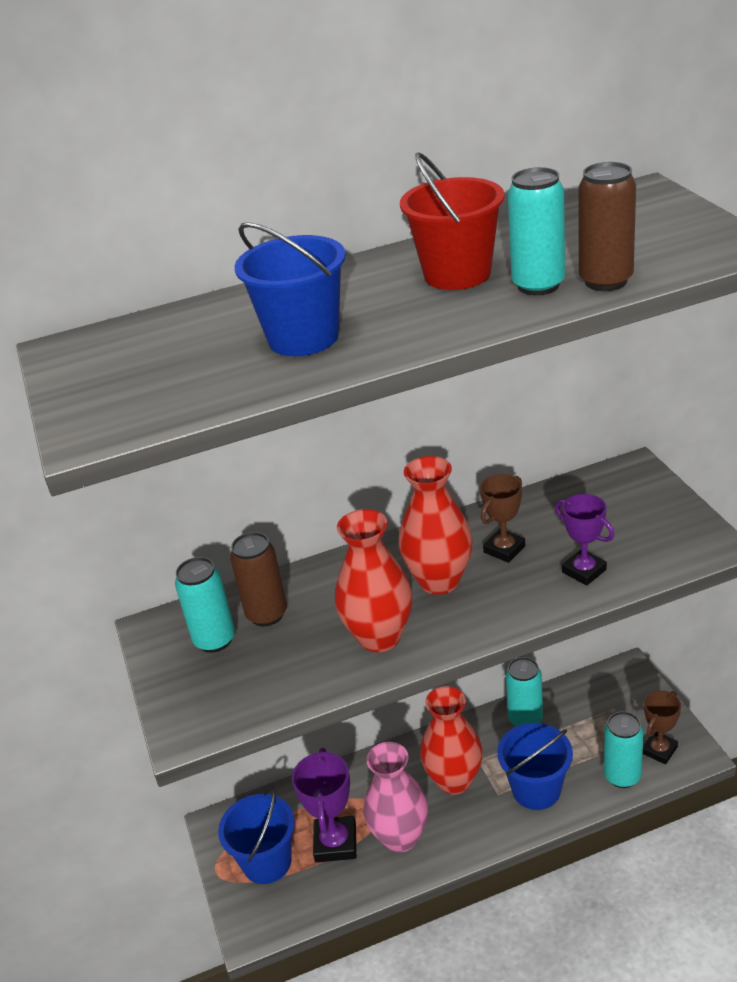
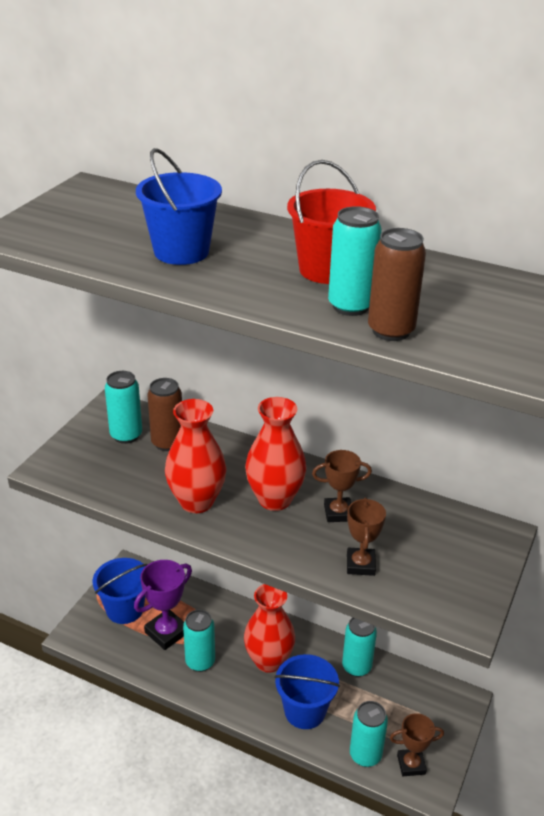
camera: 40 degrees right, 0 degrees up
(400, 837) = (200, 662): pink vase -> turquoise can
(584, 571) = (360, 564): purple trophy -> brown trophy

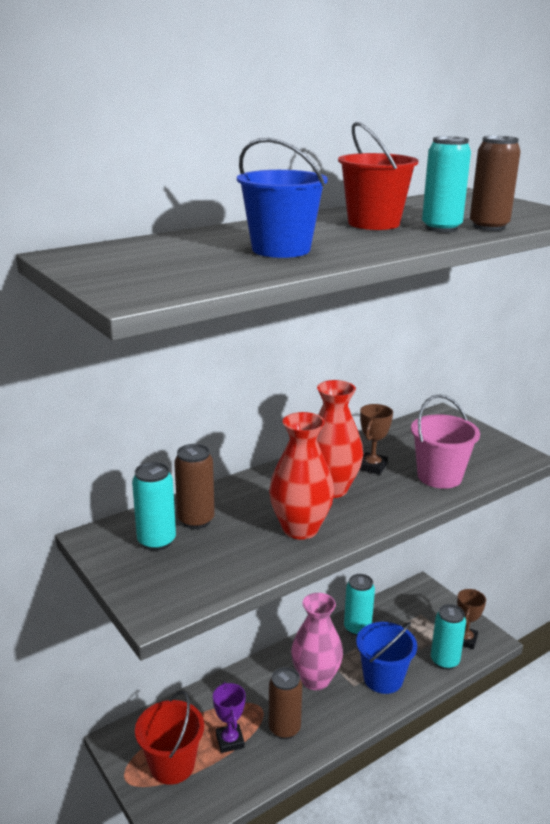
camera: 60 degrees left, 10 degrees down
(125, 609) = (172, 765): blue bucket -> red bucket
(166, 632) = (230, 741): purple trophy -> purple trophy, size x0.67
(200, 662) = (284, 728): turquoise can -> brown can
(268, 661) = (315, 679): red vase -> pink vase
(360, 564) = (439, 476): brown trophy -> pink bucket

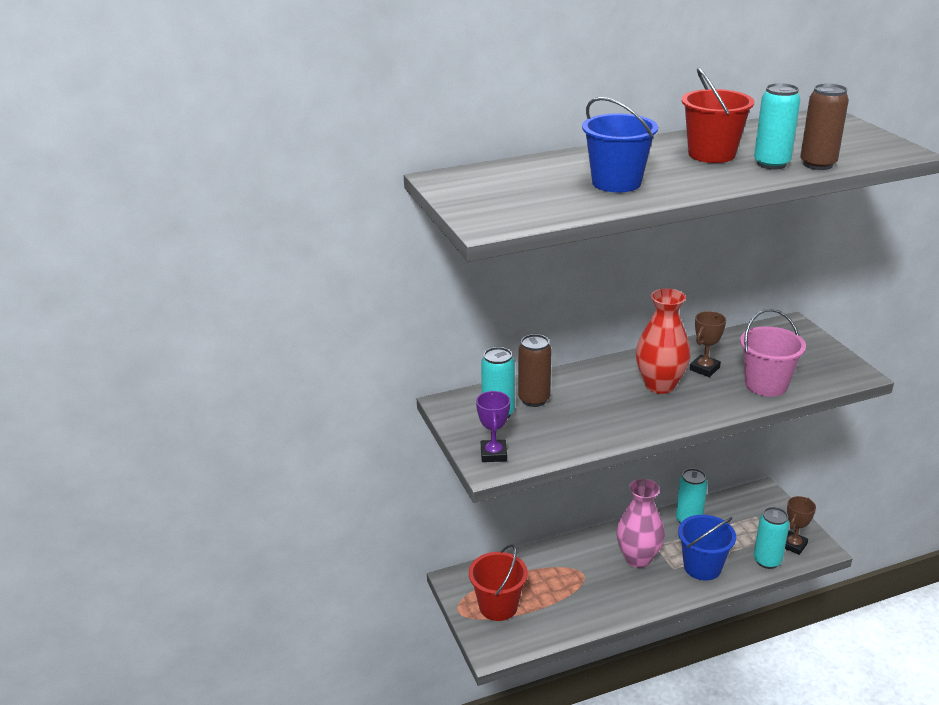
camera: 15 degrees right, 5 degrees up
(230, 741) = (550, 596): purple trophy -> purple trophy (493, 454)
(284, 728) = (601, 594): brown can -> none
(300, 529) = (622, 417): red vase -> none

